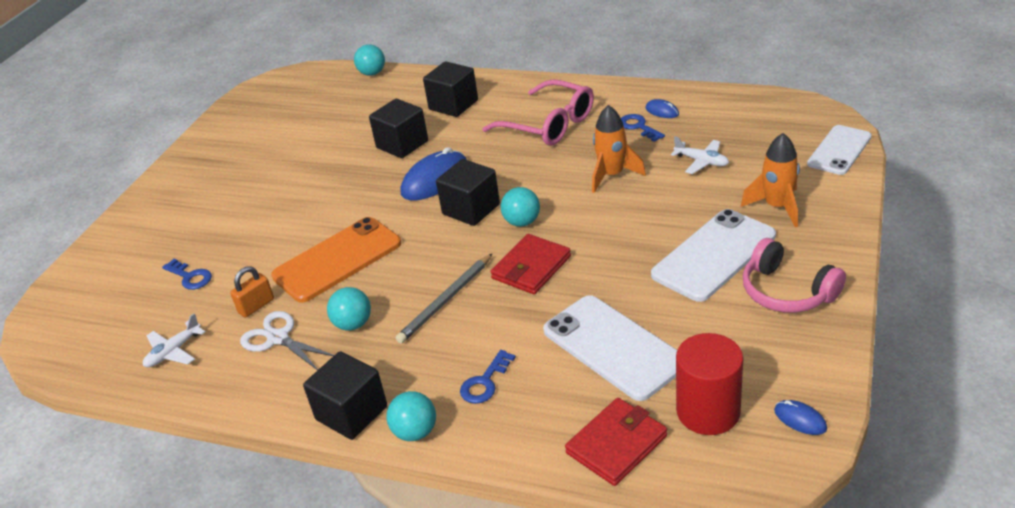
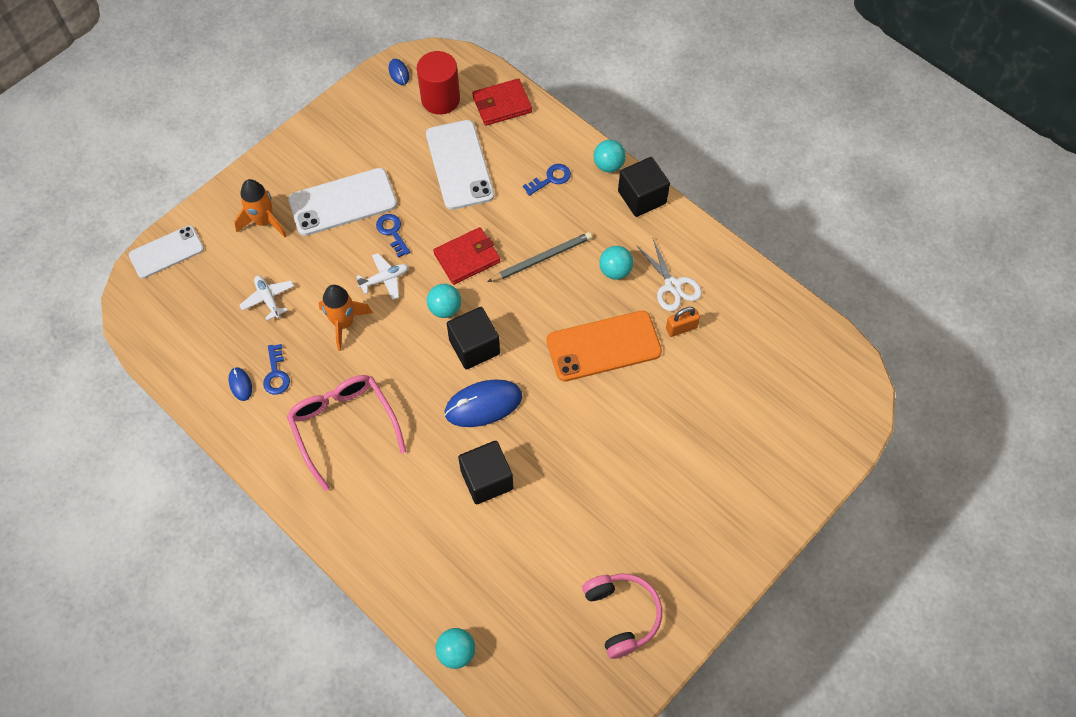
camera: 160 degrees left, 25 degrees up
(173, 351) = (752, 313): white plane -> white plane (385, 279)
(190, 277) = (728, 393): blue key -> blue key (392, 232)
(453, 105) = (407, 520): black cube -> none
(787, 291) = (327, 151): pink headphones -> pink headphones (621, 615)

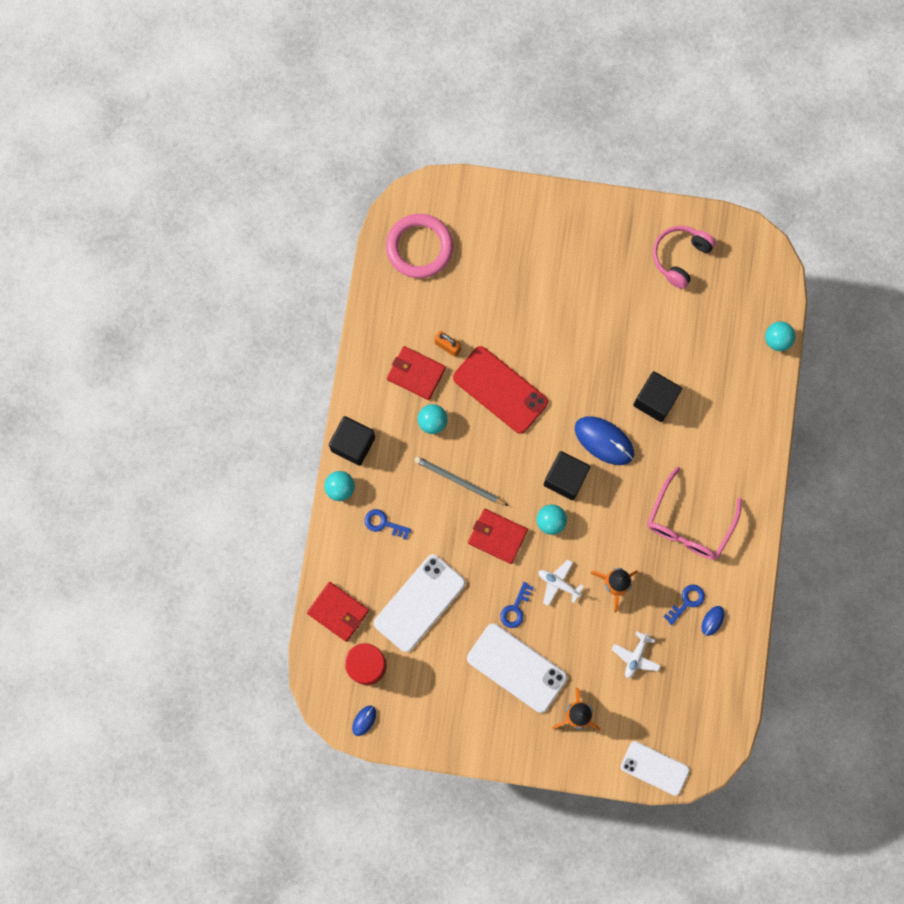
camera: 125 degrees left, 15 degrees up
(603, 346) = (500, 390): orange phone -> red phone
(672, 285) = (416, 374): white scissors -> red wallet
(803, 366) = (419, 247): none -> pink ring

